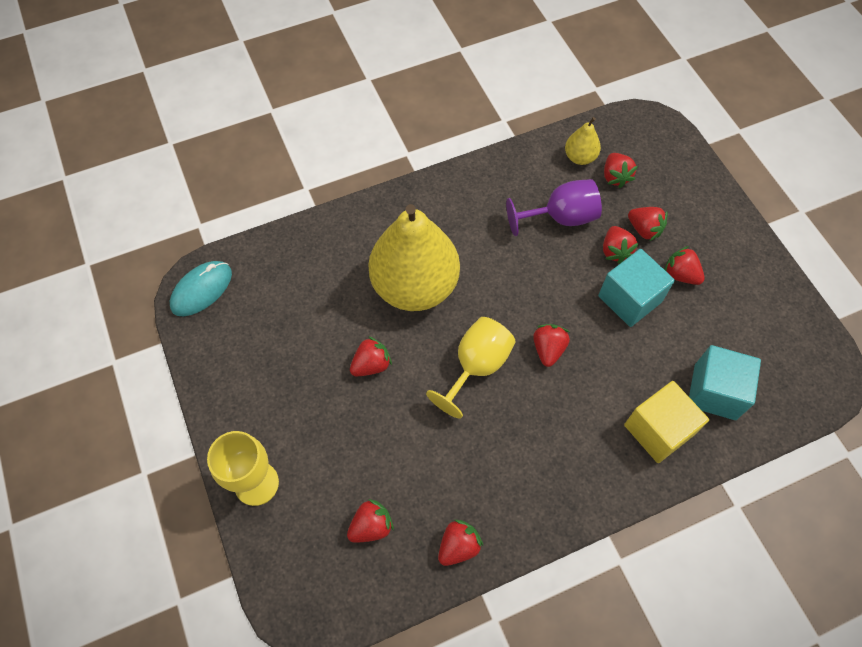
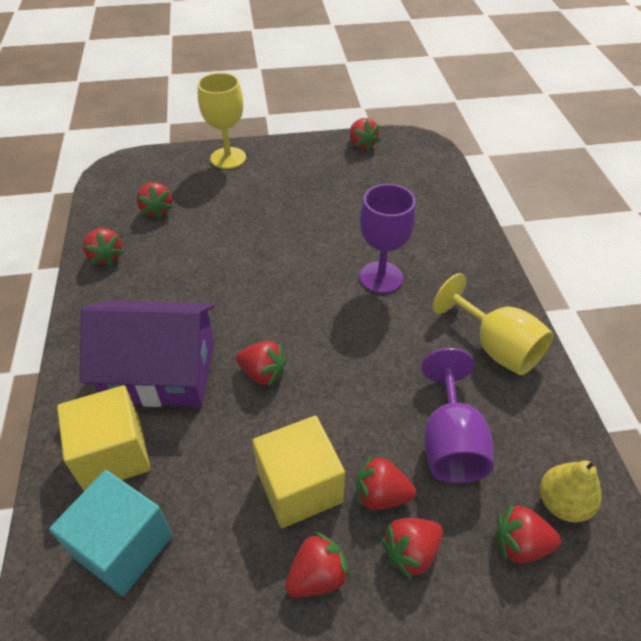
camera: 105 degrees right, 15 degrees down
(201, 290) = (414, 147): turquoise mouse -> none
(371, 365) = (303, 232): red strawberry -> red strawberry (362, 144)
(414, 286) = (381, 277): yellow pear -> purple goblet
(476, 366) = (269, 306): yellow goblet -> yellow goblet (496, 347)
(575, 427) = (161, 372): none -> purple house
(629, 299) = (299, 487): turquoise cube -> yellow cube

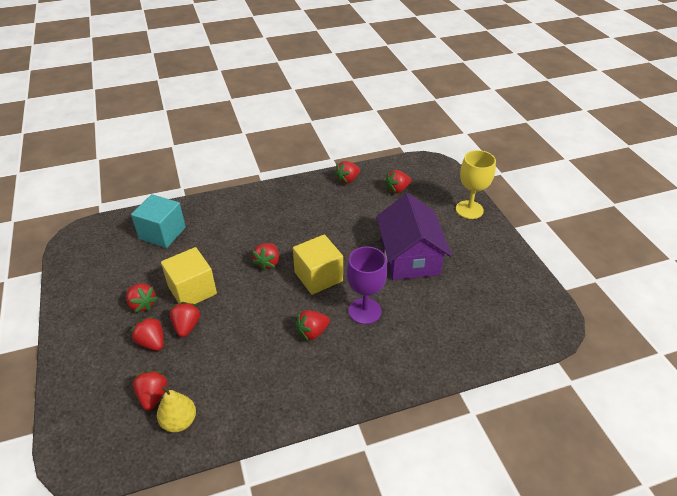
camera: 80 degrees right, 5 degrees down
(113, 454) = (211, 218): yellow cube -> yellow cube (318, 277)
(161, 372) = (264, 222): purple house -> purple house (409, 257)
(362, 144) = (529, 283): red strawberry -> red strawberry (312, 332)
(450, 443) = (223, 359): purple goblet -> none
(496, 347) = (308, 385): yellow goblet -> none

